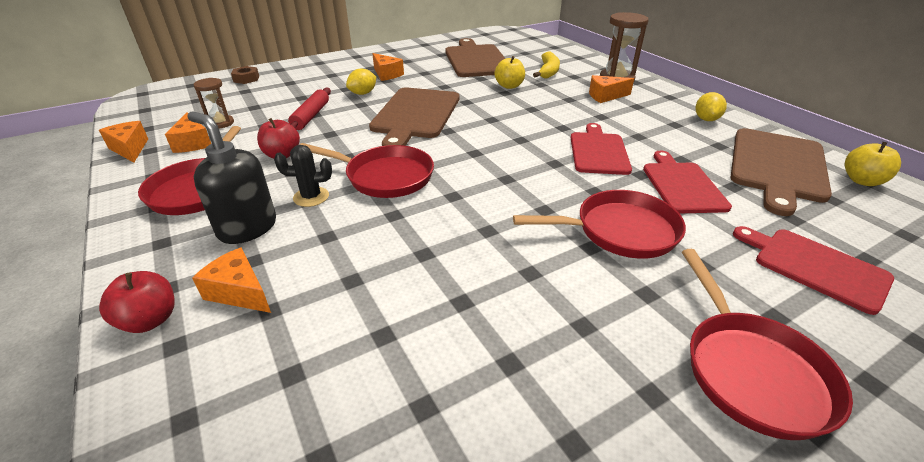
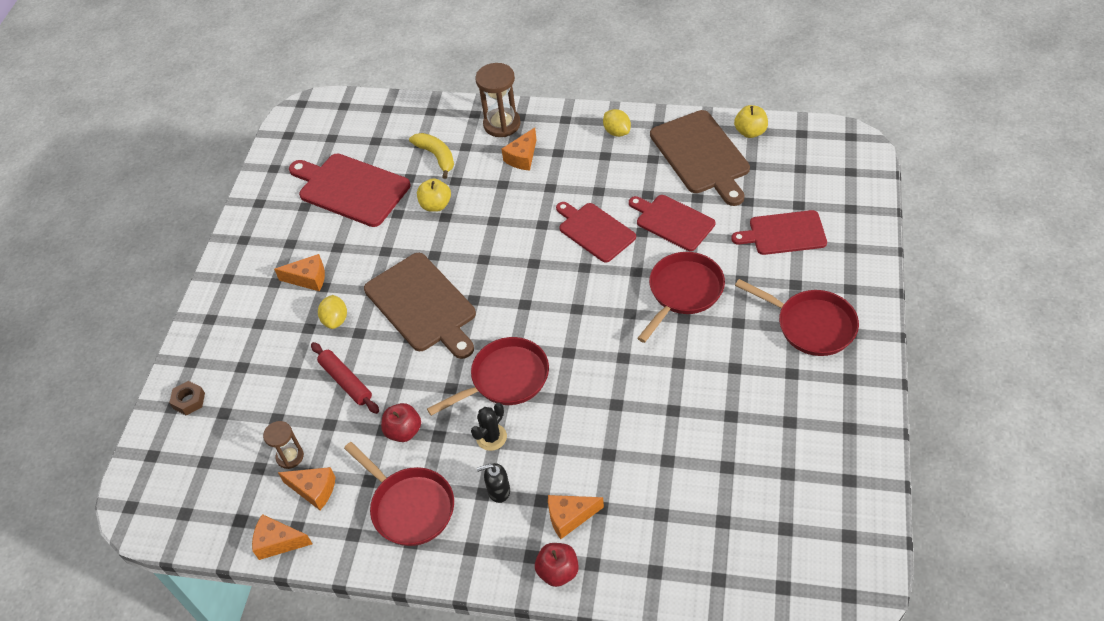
camera: 45 degrees left, 15 degrees up
(247, 228) = (498, 491): black soap dispenser -> black soap dispenser, size x0.56
(476, 60) = (351, 188): brown cutting board -> red cutting board

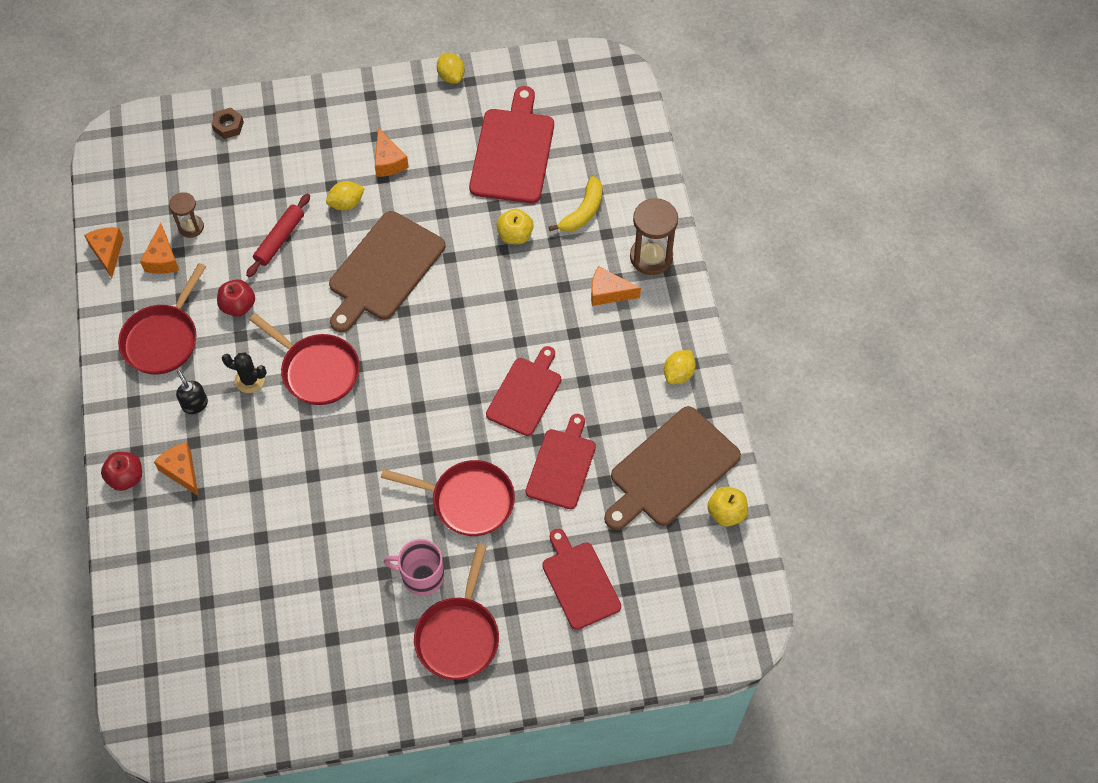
camera: 65 degrees right, 10 degrees up
(245, 215) = (451, 76): none -> yellow lemon
(746, 340) = (421, 576): none -> pink mug

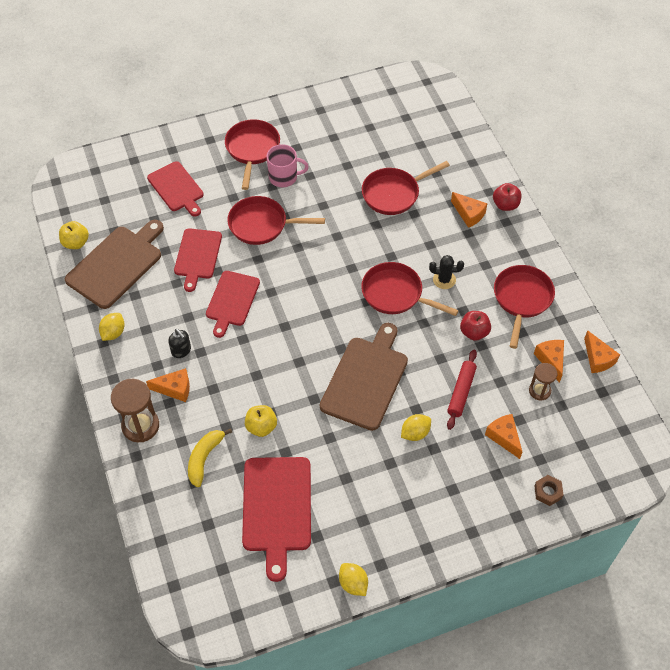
camera: 170 degrees right, 5 degrees down
(195, 404) = (478, 257): black soap dispenser -> black soap dispenser (181, 351)
(272, 521) = (394, 193): none -> red pan
(388, 161) = (389, 480): orange cheese -> orange cheese (504, 437)

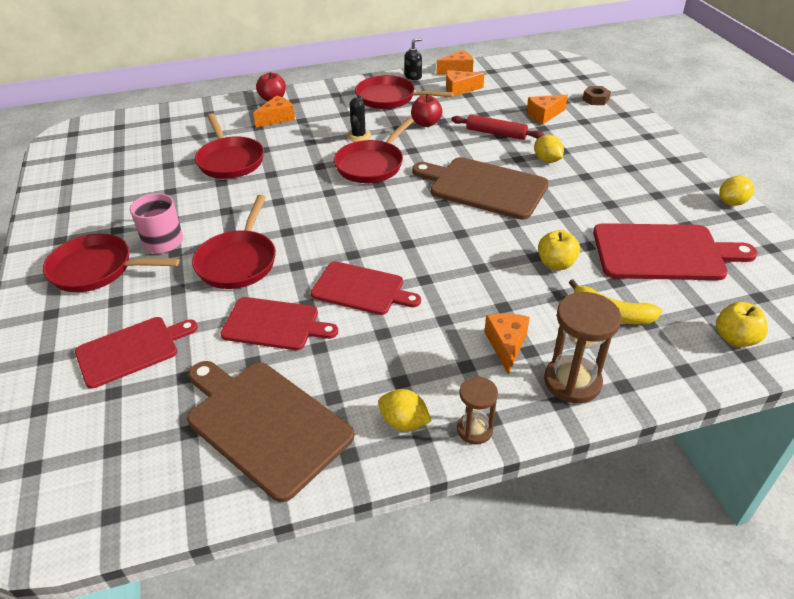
camera: 85 degrees left, 15 degrees down
(76, 243) = (197, 489): yellow apple -> yellow apple (735, 338)
(181, 351) = (441, 339): black soap dispenser -> black soap dispenser (413, 76)
(539, 391) = (492, 96): brown hourglass -> brown hourglass (474, 430)

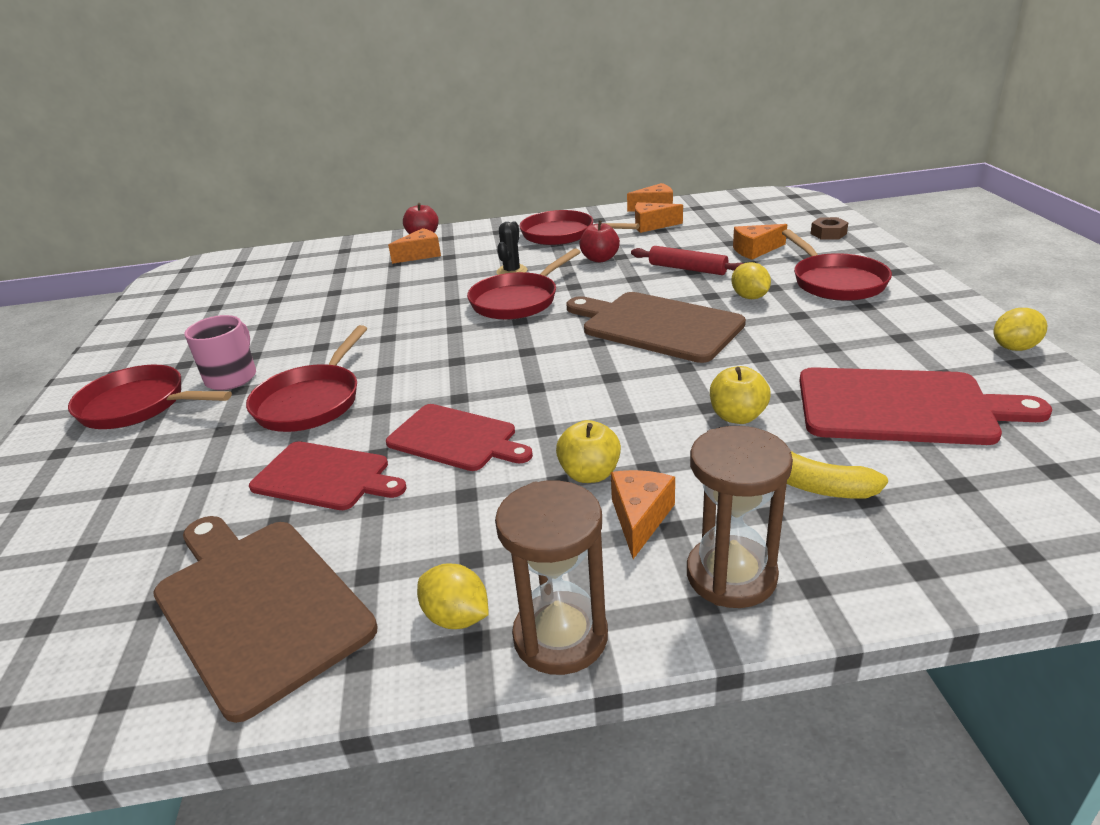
camera: 10 degrees right, 10 degrees down
(131, 350) = (131, 500): red cutting board -> none
(230, 160) = (348, 295): red pan -> red pan (835, 282)
(413, 76) = (598, 214): black soap dispenser -> none
(474, 430) = (560, 636): brown hourglass -> brown hourglass, size x1.67
(735, 338) = (1010, 527): yellow apple -> yellow apple (589, 474)

